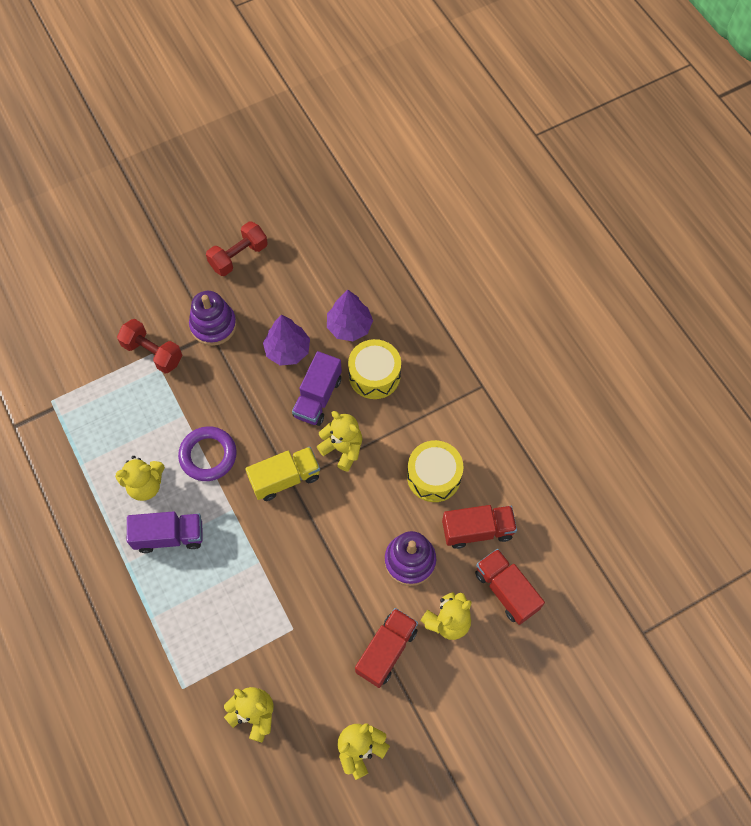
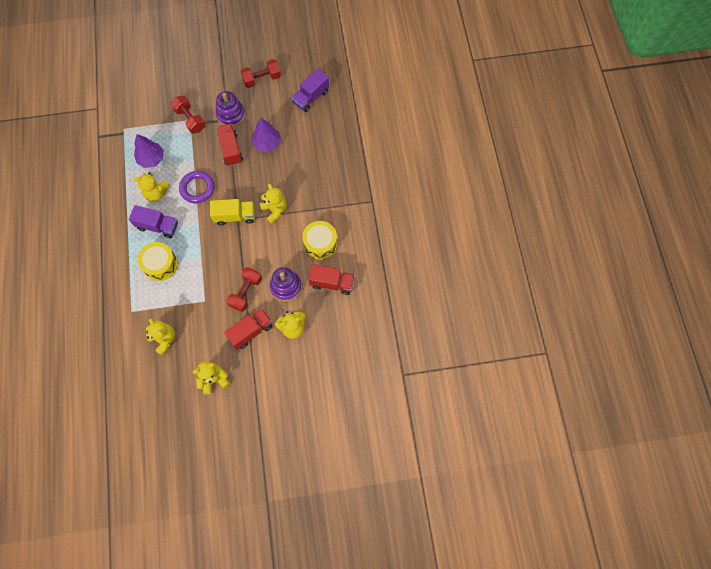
camera: 20 degrees right, 5 degrees up
(317, 397) = (273, 176): purple truck -> purple truck (311, 97)
(349, 326) = (309, 141): purple tree -> purple tree (151, 159)
(352, 592) = (246, 292): none -> red dumbbell
(374, 375) = (311, 174): yellow drum -> yellow drum (160, 264)
(506, 590) = (334, 322): red truck -> red truck (231, 149)

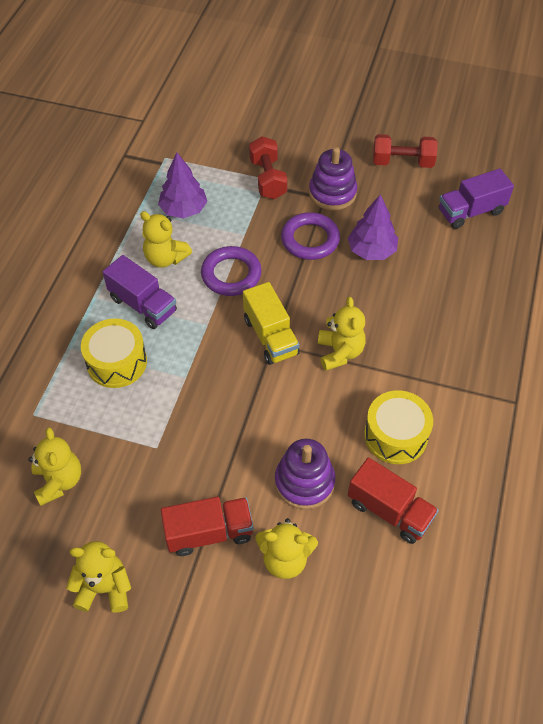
camera: 25 degrees right, 15 degrees down
(231, 149) = (310, 239): red truck -> purple ring
(235, 216) = (270, 336): yellow truck -> yellow truck turned 45 degrees clockwise
(246, 292) = (231, 463): red dumbbell -> none

